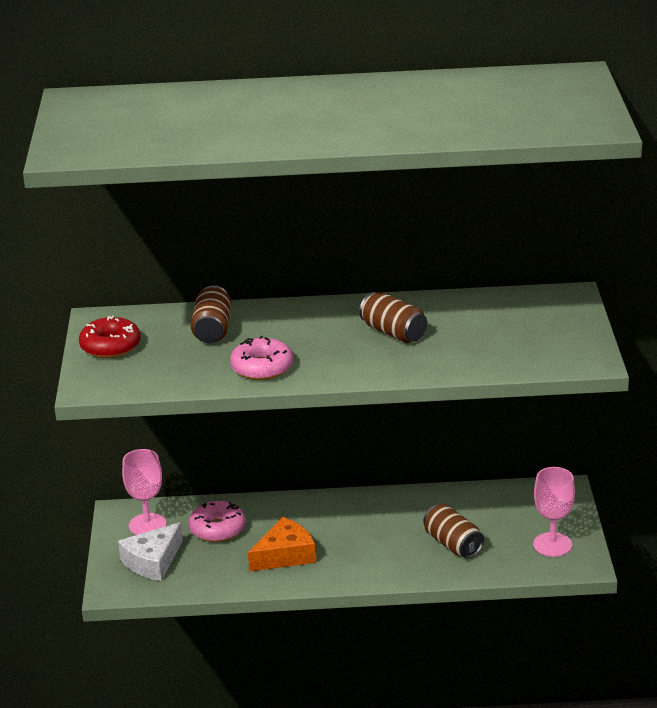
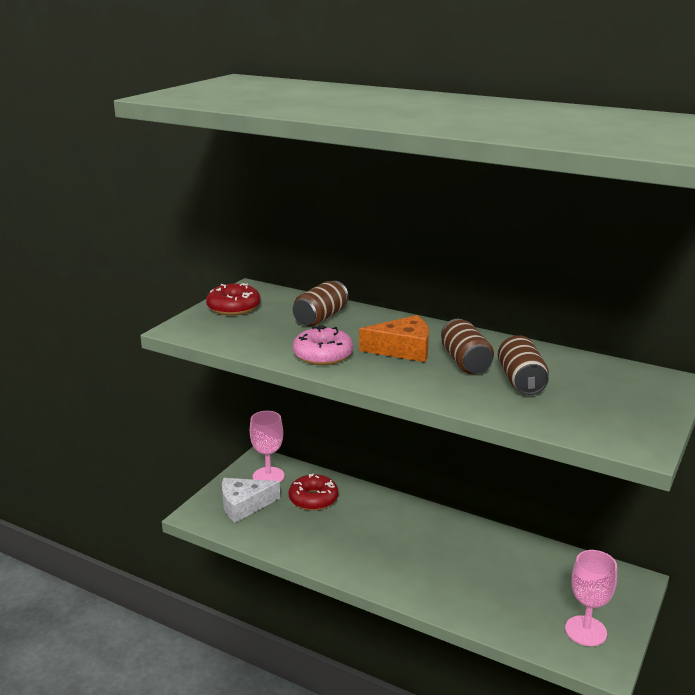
camera: 30 degrees right, 5 degrees down
(217, 529) = (313, 499): pink donut -> red donut
(285, 555) = (343, 541): orange cheese -> orange cheese (403, 349)
(453, 544) = (491, 590): brown can -> brown can (521, 381)

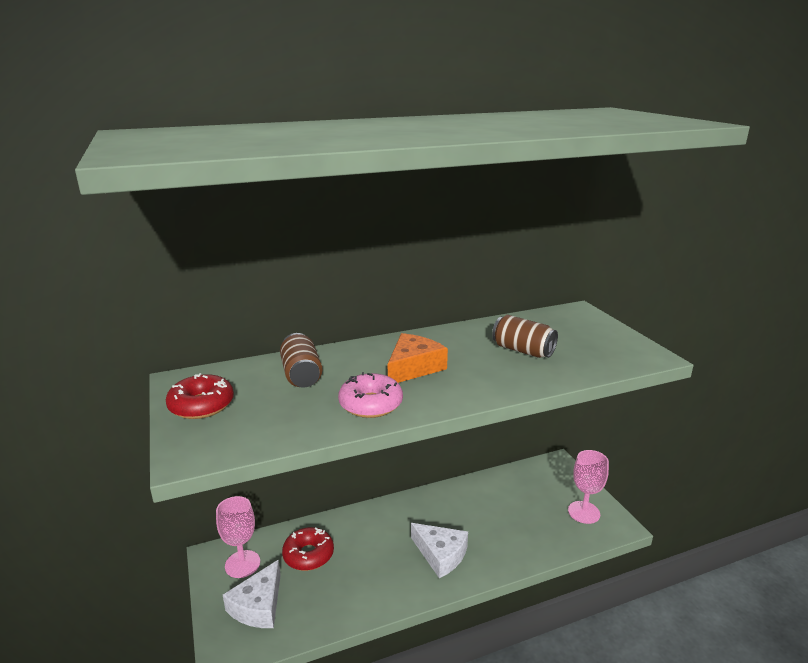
camera: 50 degrees left, 0 degrees up
(402, 564) = (441, 554): none -> white cheese
(465, 362) = (468, 355): brown can -> none

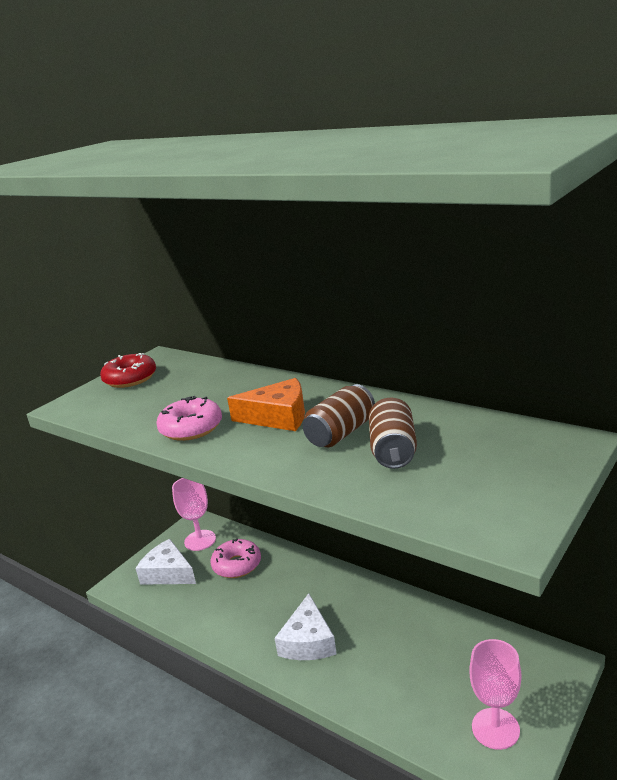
camera: 60 degrees right, 0 degrees up
(258, 605) = (168, 573): white cheese -> white cheese turned 45 degrees clockwise
(301, 375) = (210, 385): brown can -> brown can (341, 433)
(308, 555) = (237, 565): red donut -> pink donut

